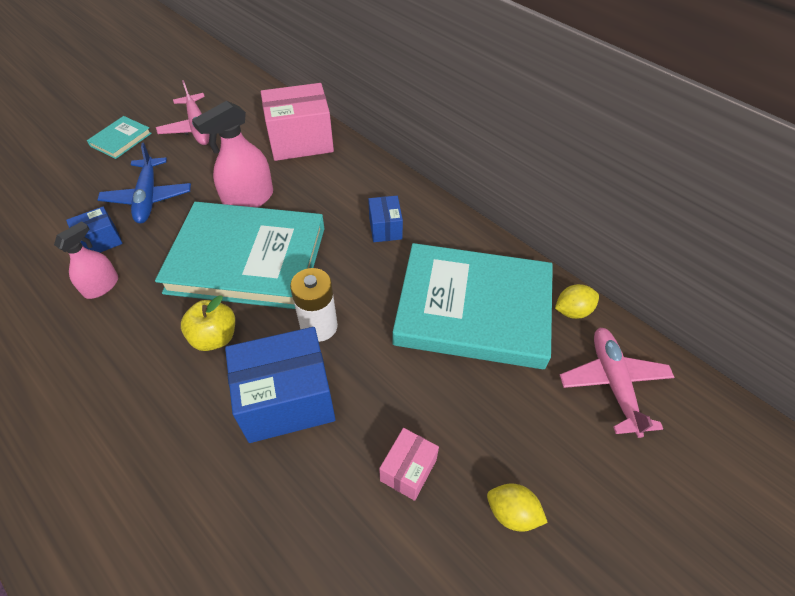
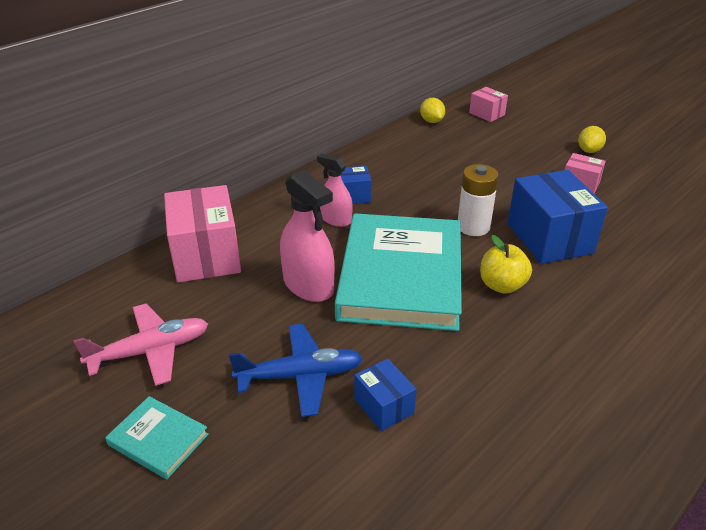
camera: 90 degrees left, 15 degrees down
(101, 286) = (457, 386): pink spray bottle -> pink spray bottle (336, 219)
(473, 309) = (438, 157): turquoise book -> none
(613, 383) = (487, 114): pink plane -> pink box

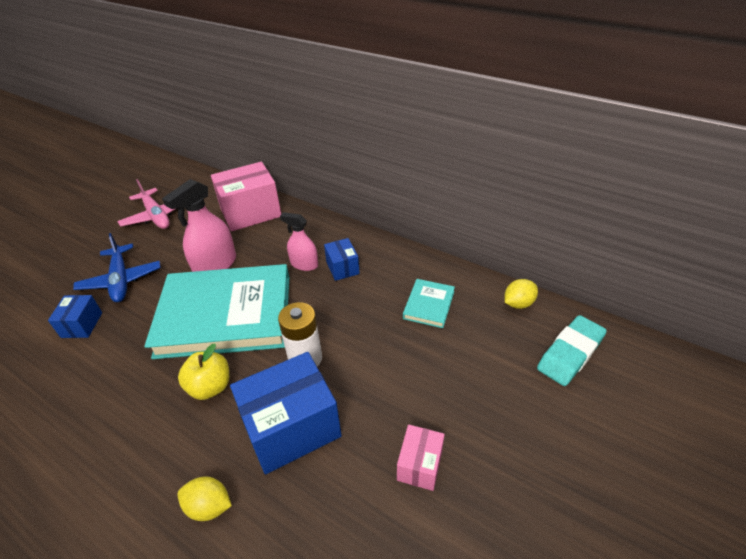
camera: 80 degrees right, 5 degrees up
(158, 439) = (85, 237): turquoise book -> turquoise book (429, 305)
(336, 219) = (304, 264): pink spray bottle -> pink spray bottle turned 90 degrees counterclockwise
(384, 406) = (82, 325): blue box -> blue box turned 45 degrees counterclockwise
(487, 114) = (570, 354): pink box -> turquoise eraser
(589, 151) = (522, 481): yellow lemon -> yellow lemon (209, 506)

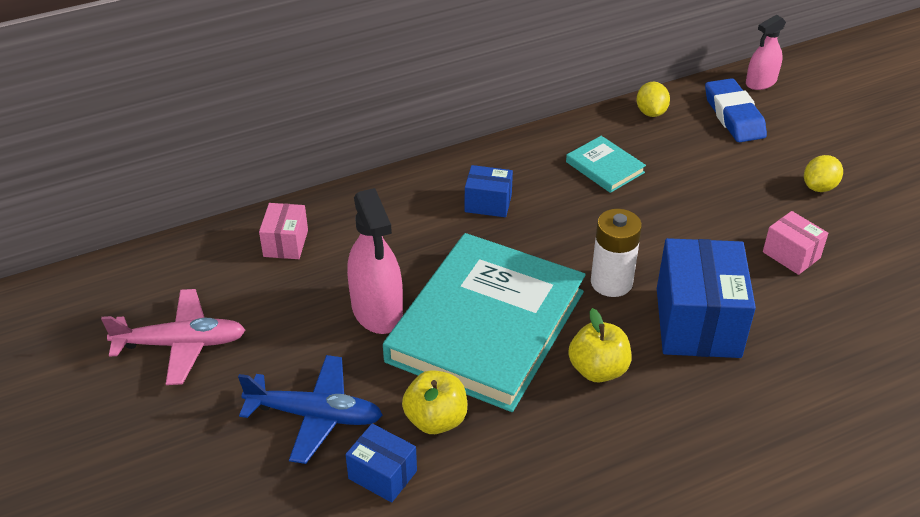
camera: 60 degrees left, 0 degrees up
(133, 327) = (436, 420): none -> yellow apple
(209, 506) = (754, 408): yellow lemon -> yellow lemon (819, 187)
(250, 212) = (285, 243): pink box -> pink box, size x0.51
(304, 264) = (451, 231): pink spray bottle -> pink spray bottle (761, 82)
(570, 354) = (733, 116): turquoise eraser -> blue eraser

